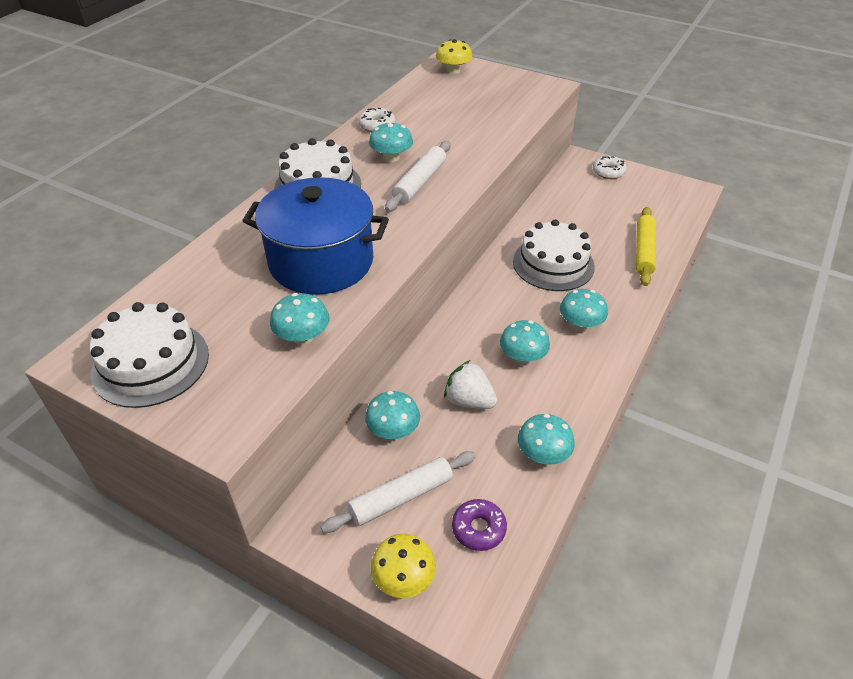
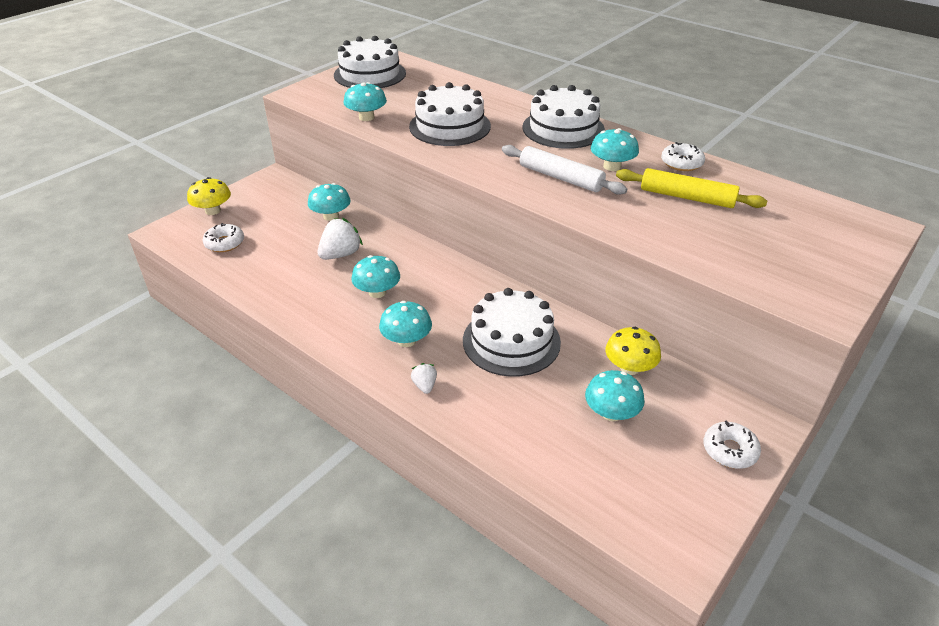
camera: 100 degrees right, 5 degrees down
(321, 261) = (450, 126): blue pot -> white cake
(401, 497) = (271, 215): white rolling pin -> none
(453, 70) = (849, 228): yellow mushroom -> yellow mushroom (629, 367)
(478, 529) = (224, 243): purple donut -> white donut
(543, 454) = (266, 284): turquoise mushroom -> turquoise mushroom (611, 413)
(627, 304) = (425, 386): none -> white strawberry
(644, 251) = (521, 433): yellow rolling pin -> yellow rolling pin (687, 197)

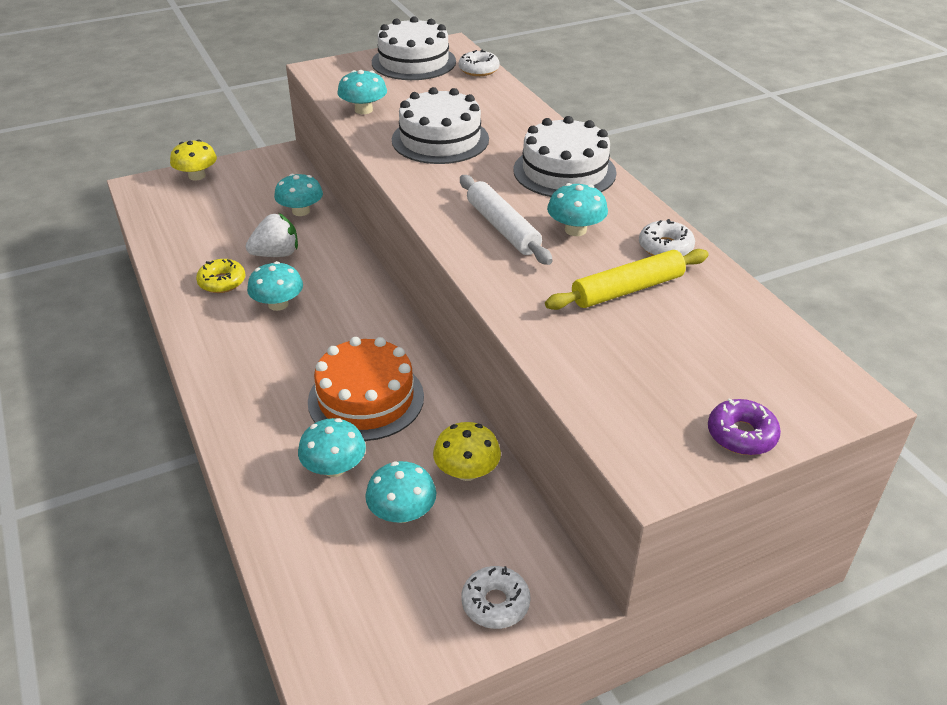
camera: 25 degrees right, 0 degrees up
(224, 243) = (180, 212): white donut -> white donut (478, 70)
(313, 288) = (222, 282): none -> yellow donut
(406, 340) = (263, 363): turquoise mushroom -> turquoise mushroom (334, 467)
(425, 386) = (241, 415): white strawberry -> none
(511, 341) = (366, 399): white cake -> orange cake
(687, 197) = (627, 290): yellow rolling pin -> yellow rolling pin turned 75 degrees counterclockwise
(848, 269) = (741, 435): none -> purple donut

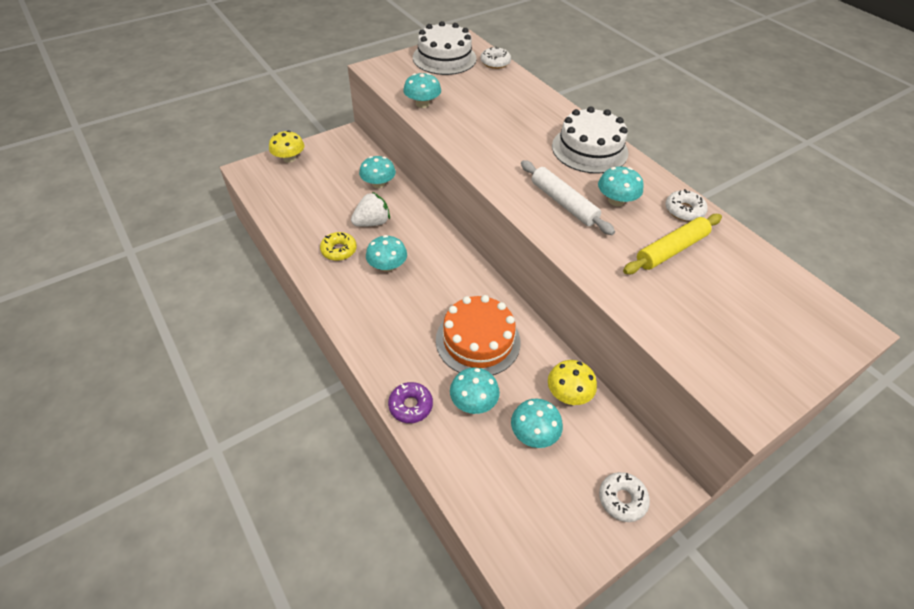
camera: 10 degrees left, 10 degrees up
(440, 139) = (489, 127): white cake -> none
(741, 435) = (793, 368): purple donut -> purple donut (410, 406)

